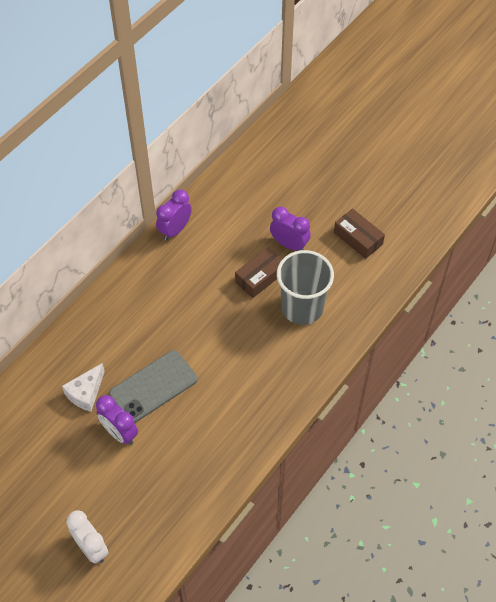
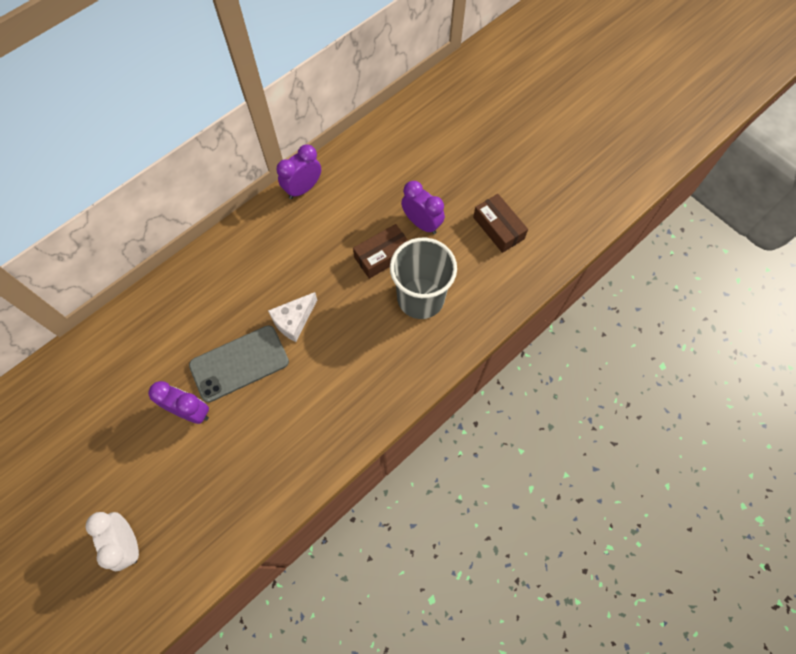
camera: 10 degrees right, 10 degrees up
(86, 393) = (166, 358): white cheese -> white cheese (294, 320)
(119, 433) = (191, 411): purple clock -> purple clock turned 150 degrees clockwise

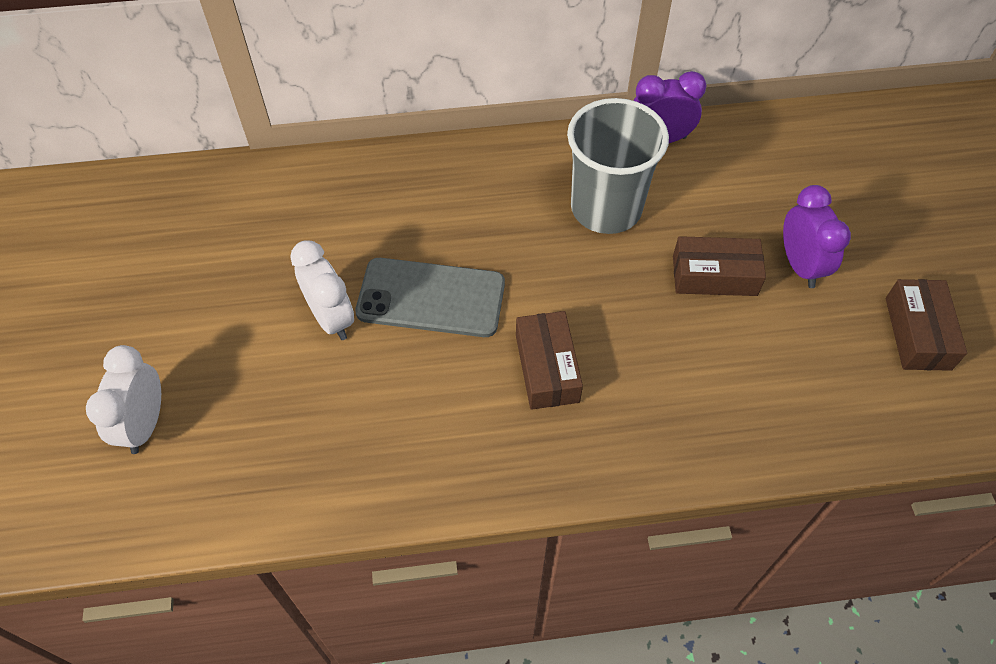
camera: 35 degrees right, 10 degrees down
(191, 411) = (331, 318): purple clock -> white clock
(294, 320) = (537, 287): white cheese -> none
(329, 364) = (547, 368): none -> brown box
(420, 298) = (734, 360): grey cup -> grey cup (606, 208)

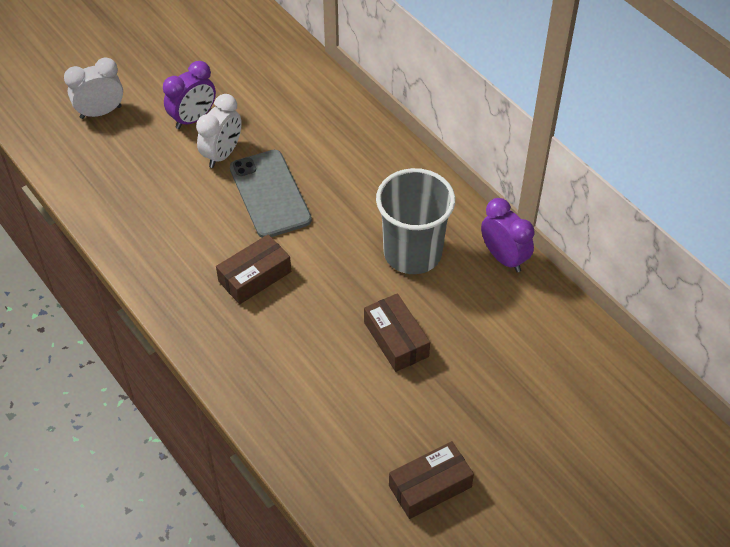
camera: 60 degrees right, 5 degrees down
(800, 265) = (443, 389): purple clock -> purple clock (193, 119)

